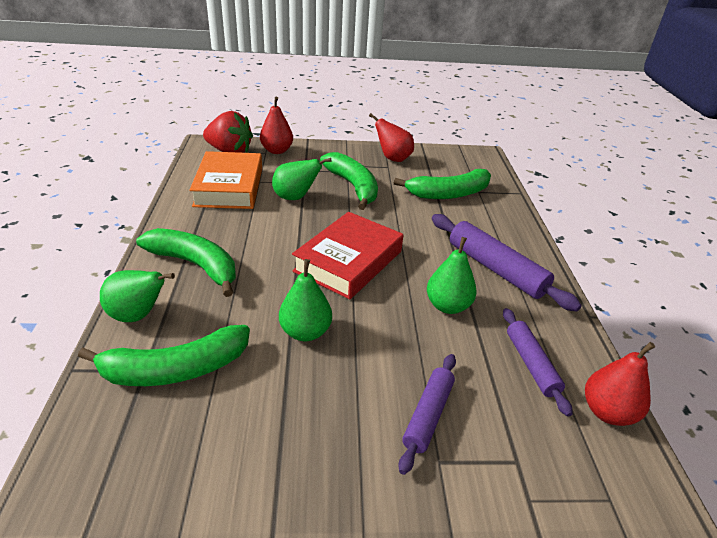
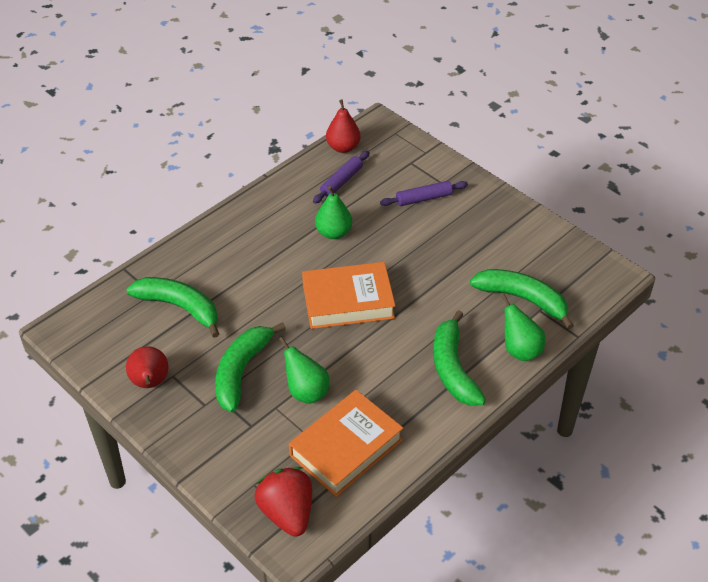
camera: 130 degrees left, 10 degrees up
(277, 151) = (239, 479): red pear -> none
(305, 332) = (433, 273): green pear -> none
(348, 261) = (348, 301): red book -> orange book
(495, 269) = (265, 231): purple rolling pin -> none

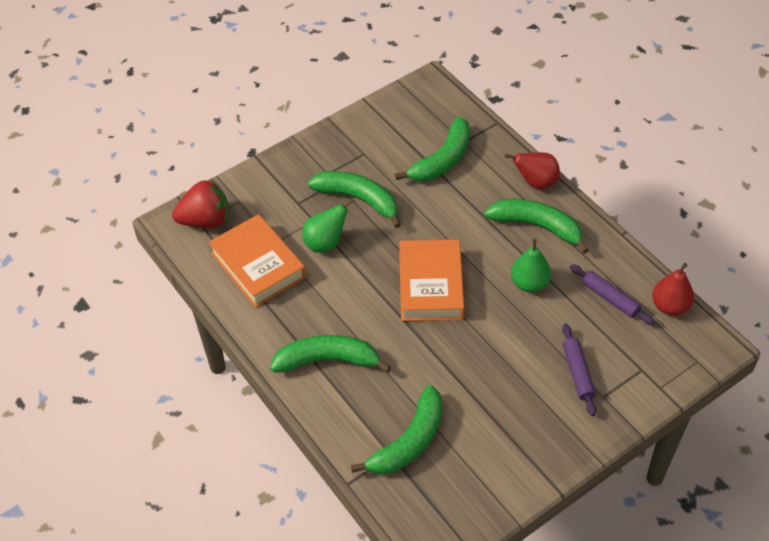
camera: 100 degrees right, 5 degrees up
(150, 383) = (359, 139): red pear -> red pear (535, 182)
(264, 231) = (537, 226): none -> green banana
(520, 350) = (339, 423): green pear -> none

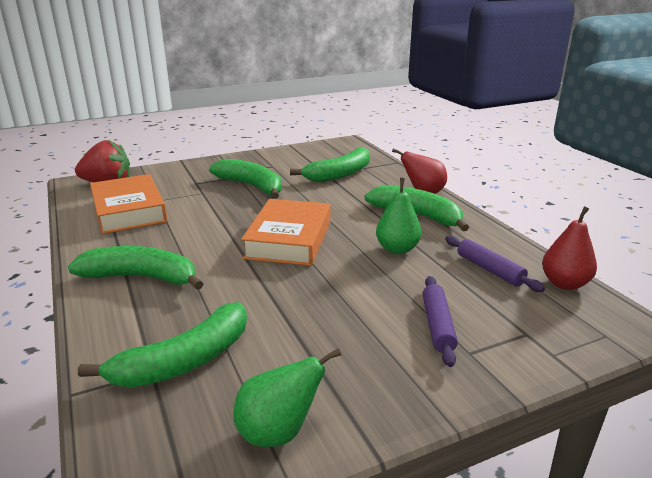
camera: 10 degrees right, 25 degrees down
(325, 243) = (203, 205): green pear -> green pear (278, 432)

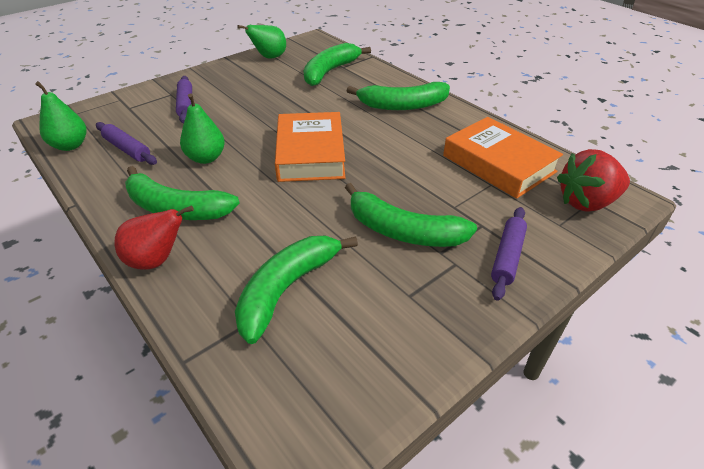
camera: 165 degrees right, 15 degrees up
(200, 170) = (507, 257): none -> purple rolling pin
(564, 283) = (70, 145): red pear -> green pear

